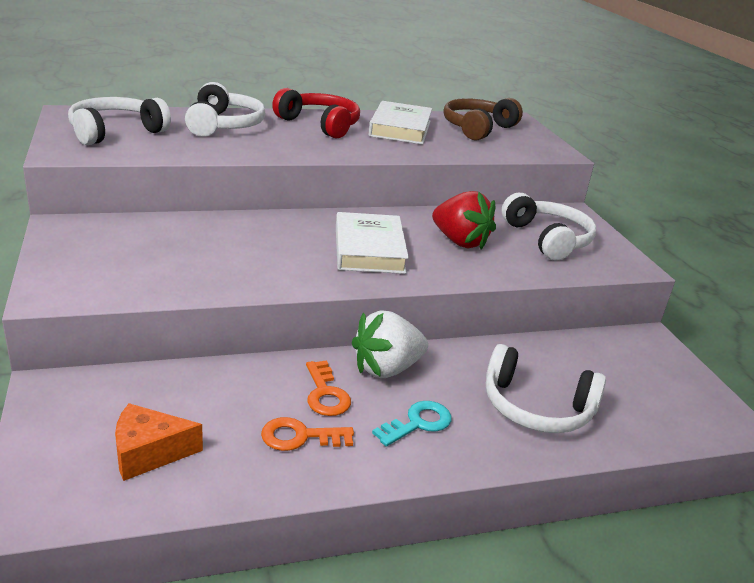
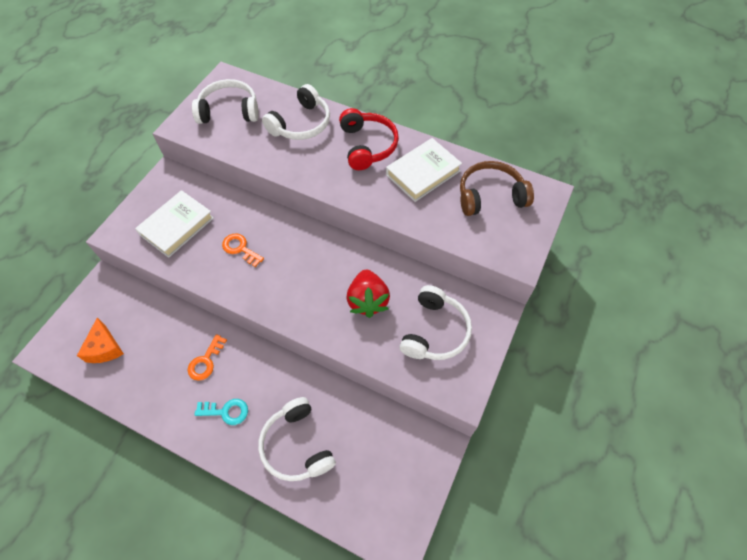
camera: 45 degrees right, 30 degrees up
(149, 453) = (104, 348): orange cheese -> orange cheese turned 135 degrees counterclockwise
(300, 436) = (167, 381): orange key -> orange key (240, 248)
(369, 249) = (301, 278): white book -> white book (177, 226)
(386, 369) = (252, 363): white strawberry -> none

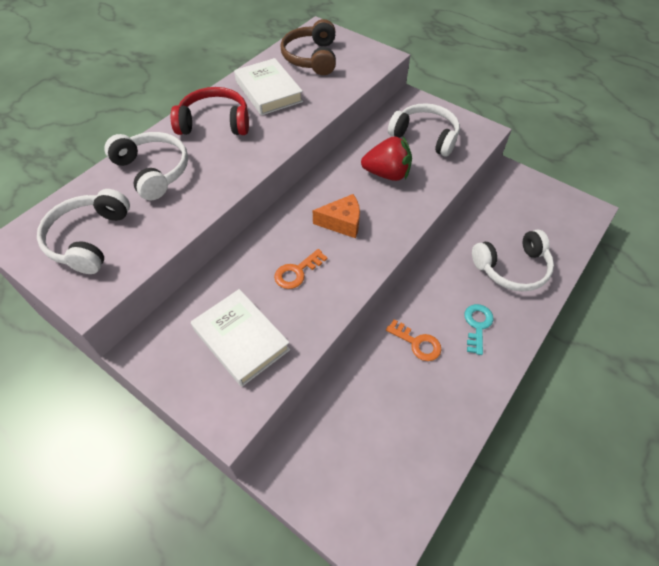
camera: 80 degrees left, 5 degrees down
(104, 348) = (386, 463): orange cheese -> orange cheese (342, 223)

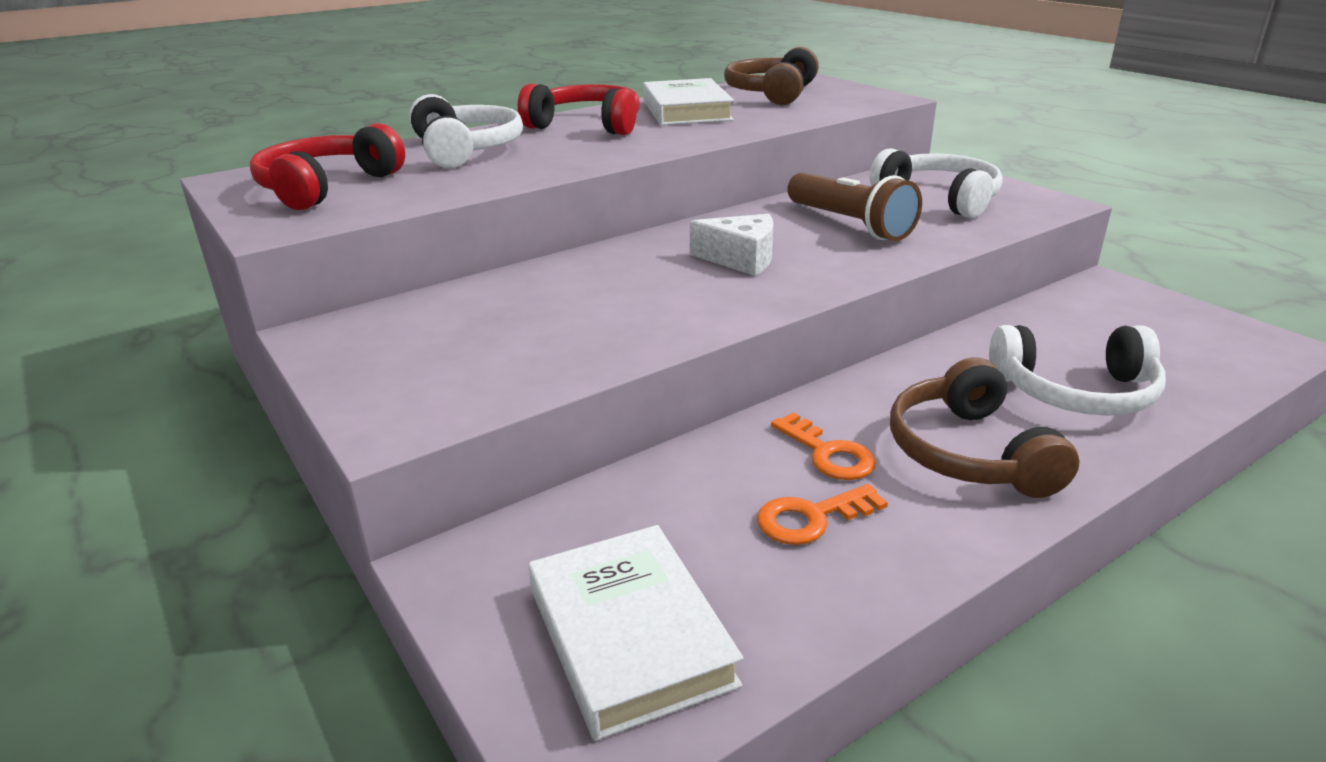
camera: 20 degrees right, 25 degrees down
(89, 239) = (327, 187): white headphones -> red headphones
(241, 339) = (484, 346): white book -> white book (630, 636)
(297, 272) = (630, 295): orange key -> orange key (811, 518)
(342, 223) = (741, 259): orange cheese -> white cheese
(387, 174) = (850, 224): red strawberry -> brown flashlight
(477, 325) = (969, 452): turquoise key -> brown headphones

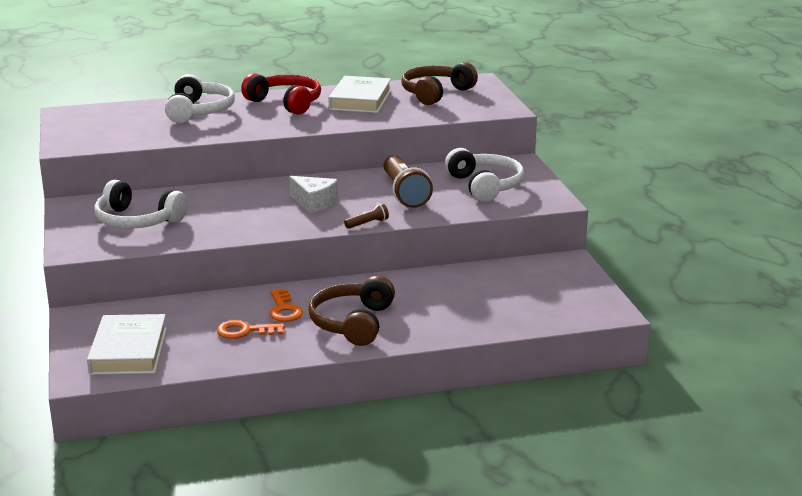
camera: 20 degrees right, 5 degrees down
(327, 187) = (107, 125): red headphones -> none
(864, 275) = (367, 224): none -> brown flashlight
(1075, 392) = (450, 310): white headphones -> white headphones (137, 221)

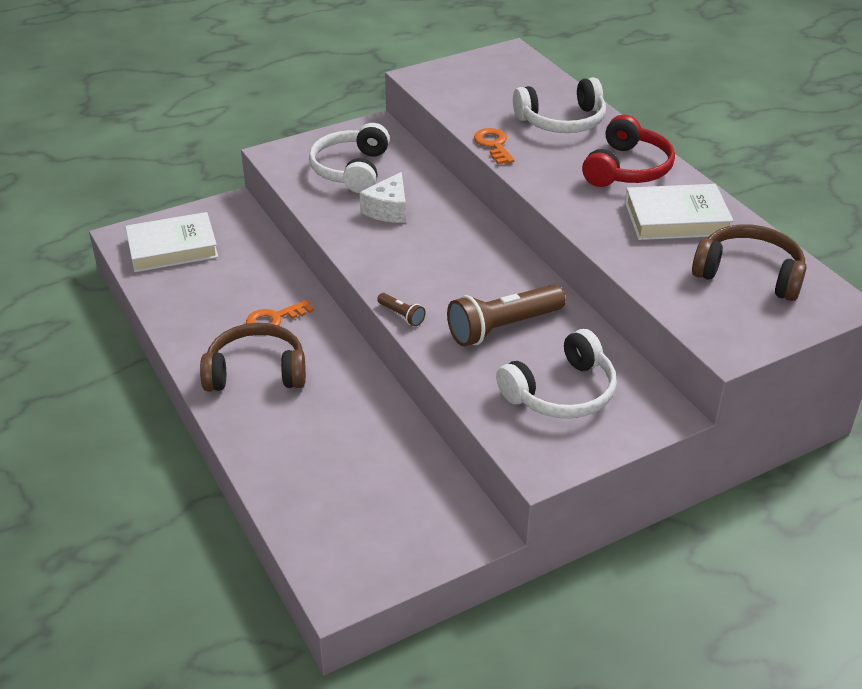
camera: 75 degrees right, 15 degrees up
(245, 331) = (223, 304): orange key -> orange key (494, 145)
(314, 203) = (443, 266): white cheese -> white cheese (388, 210)

